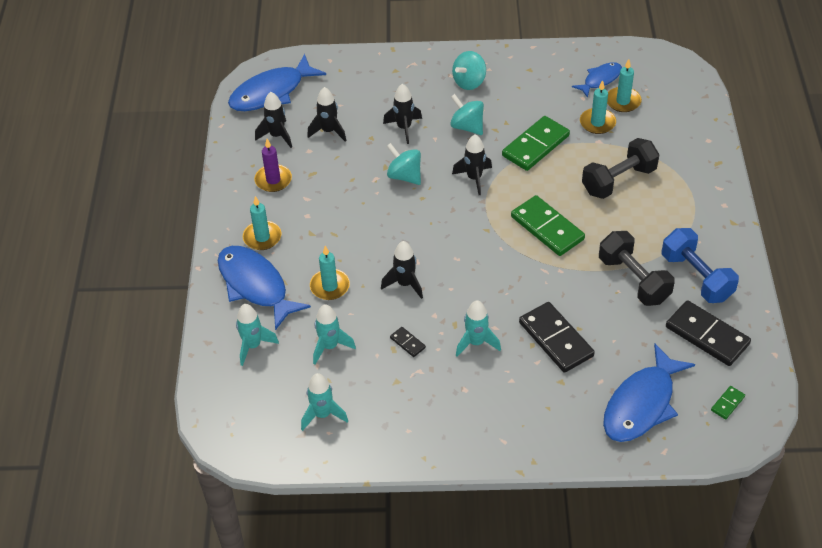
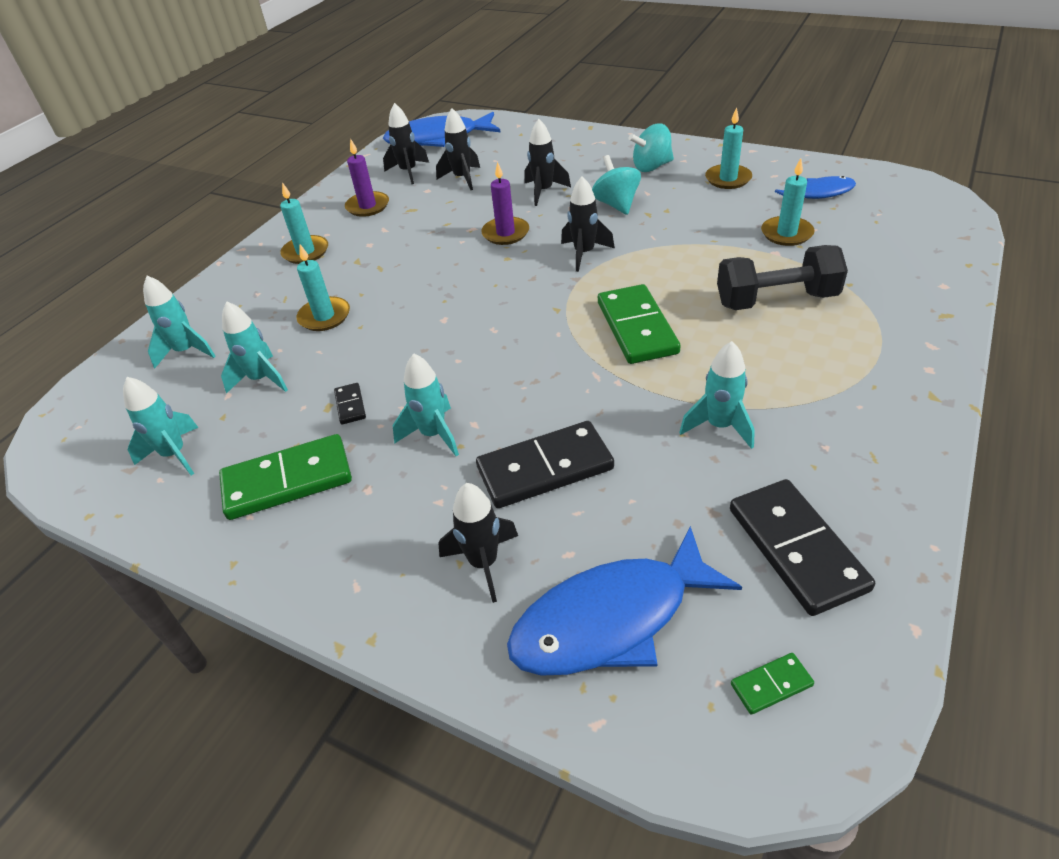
camera: 30 degrees right, 5 degrees down
(255, 285) = (252, 294): blue fish -> none
(404, 176) = (505, 233): turquoise spinning top -> purple candle
(405, 284) = (408, 339): black rocket -> black rocket (483, 563)
(535, 146) = (687, 239): green domino -> green domino (287, 481)
(555, 339) = (545, 468): black domino -> black domino turned 75 degrees clockwise
(623, 101) = (837, 219): turquoise candle -> turquoise candle (728, 179)
(633, 280) = (719, 426): black dumbbell -> turquoise rocket
(696, 277) = (826, 453): blue dumbbell -> none

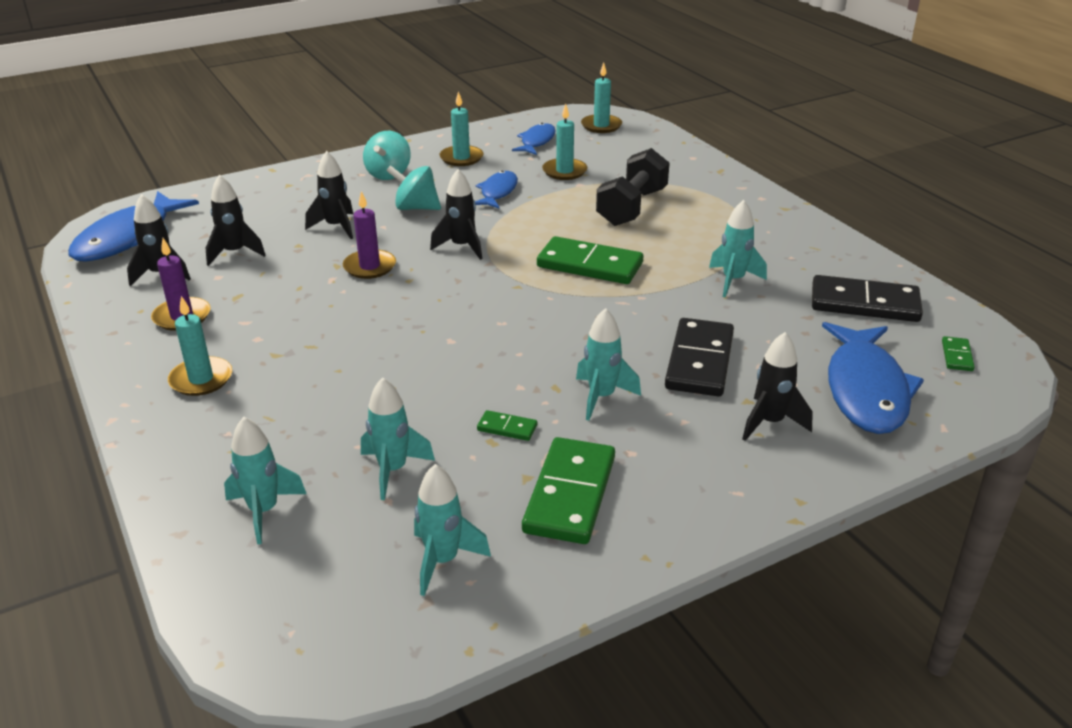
camera: 60 degrees left, 10 degrees down
(324, 316) = (343, 402): turquoise candle -> turquoise candle (601, 126)
(350, 405) = (507, 428): black domino -> green domino
(696, 223) = (497, 192): none -> blue fish

